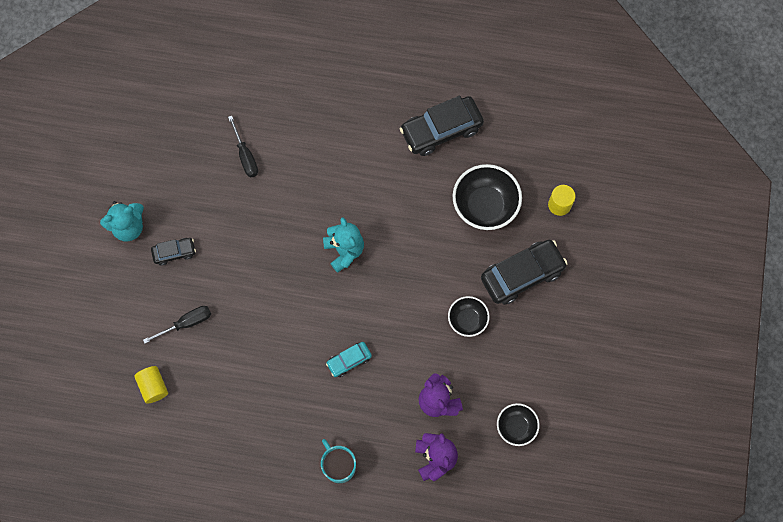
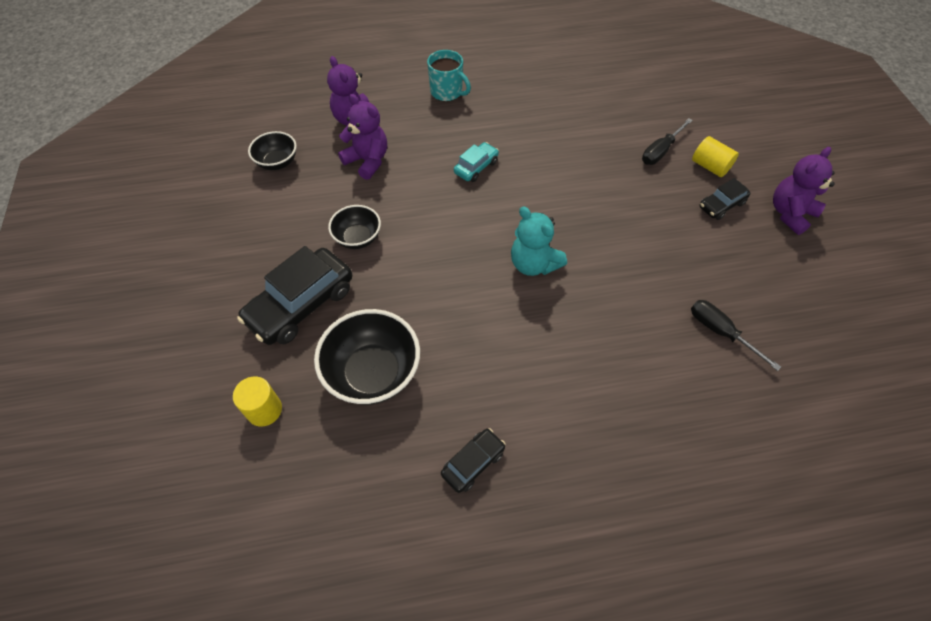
camera: 160 degrees right, 15 degrees down
(128, 227) = (790, 213): turquoise teddy bear -> purple teddy bear
(153, 386) = (654, 99): yellow cylinder -> yellow cylinder (710, 166)
(441, 130) = (473, 463): black car -> black car, size x0.52

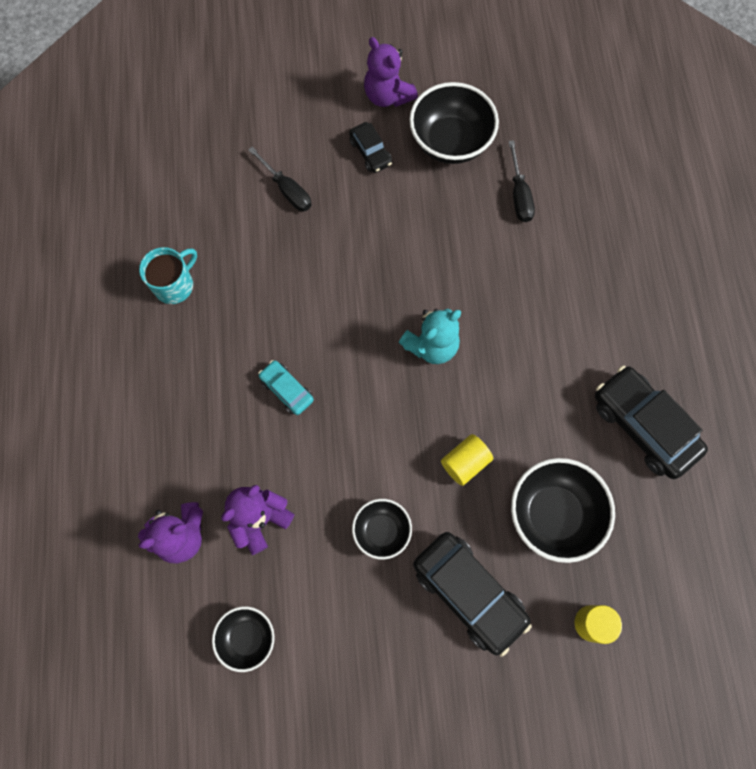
camera: 85 degrees left, 15 degrees up
(447, 92) = (147, 414): turquoise mug -> turquoise mug (175, 285)
(473, 463) = (643, 426): black car -> black car, size x1.92
(710, 166) = (316, 148): yellow cylinder -> yellow cylinder (465, 462)
(720, 332) = (519, 195): black screwdriver -> black screwdriver turned 60 degrees counterclockwise
(759, 267) = (450, 142): none -> black bowl

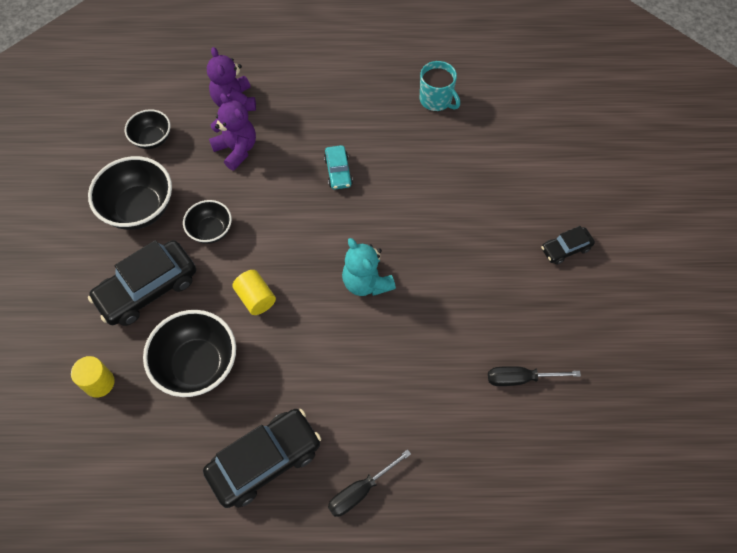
camera: 95 degrees right, 10 degrees down
(287, 190) = (524, 180): black screwdriver -> black screwdriver (360, 491)
(287, 390) = (338, 172): turquoise car -> turquoise car turned 120 degrees clockwise
(387, 96) = (630, 268): purple teddy bear -> none
(450, 142) = (580, 320): black bowl -> black bowl (139, 208)

